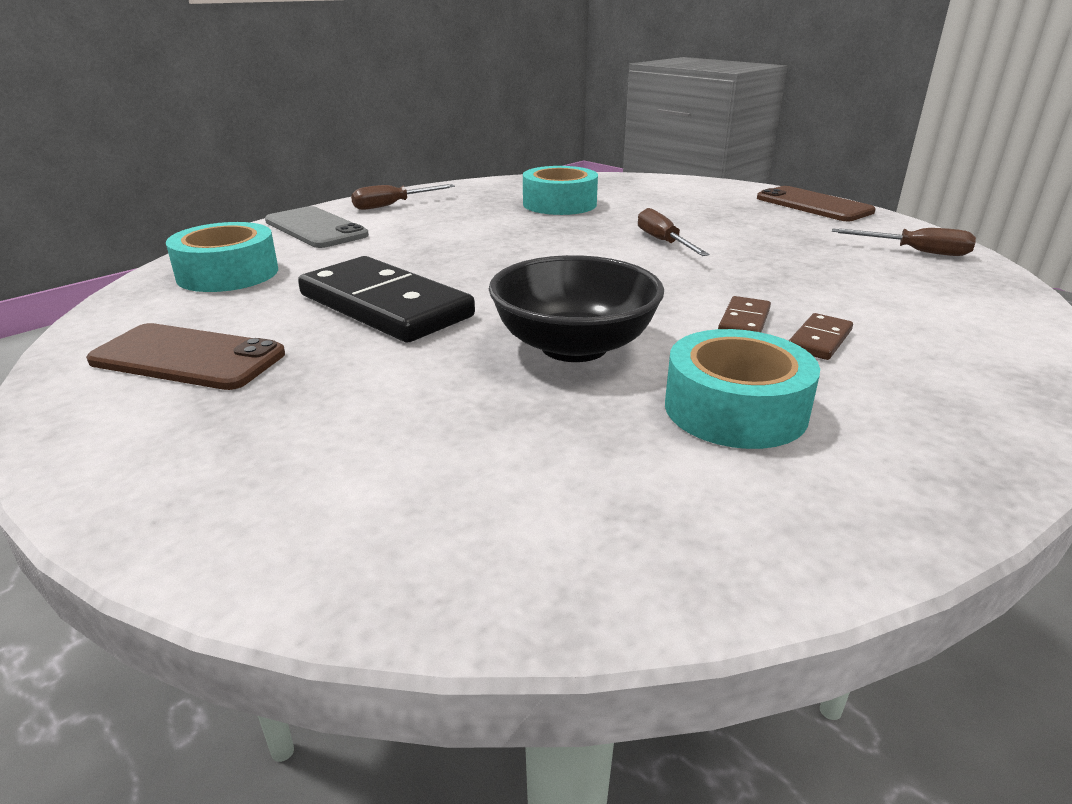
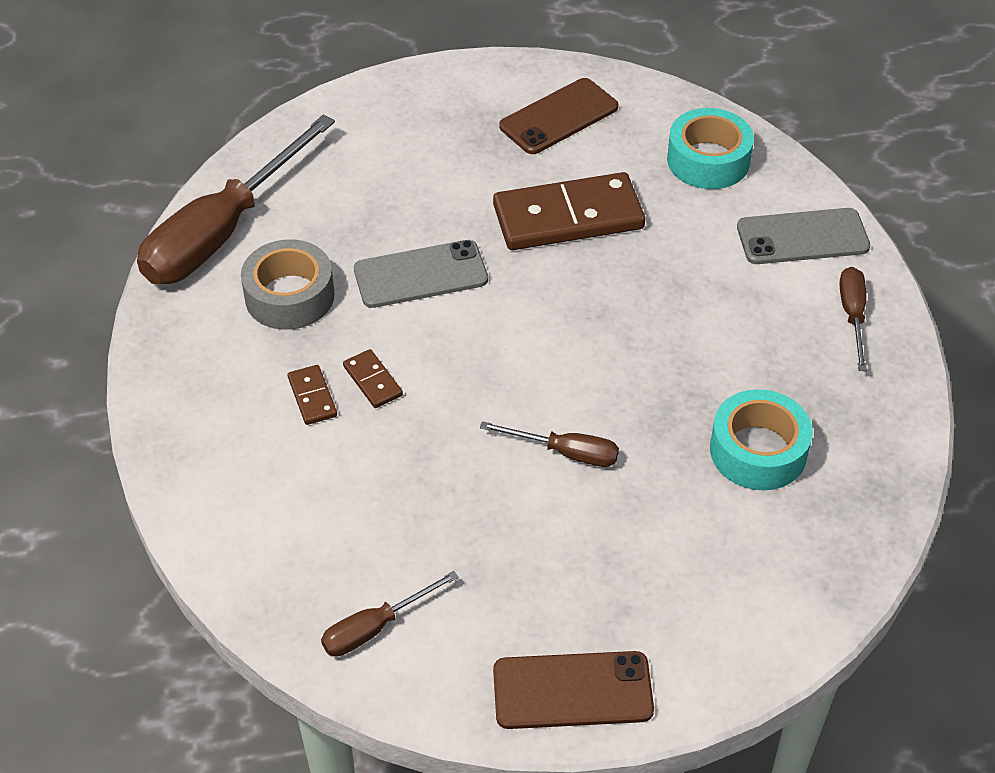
camera: 125 degrees right, 20 degrees up
(385, 306) = (568, 217): black domino -> brown domino
(574, 346) = (420, 274): black bowl -> grey phone
(729, 528) = (222, 231): none -> brown screwdriver
(735, 409) = (289, 296): turquoise tape -> grey tape

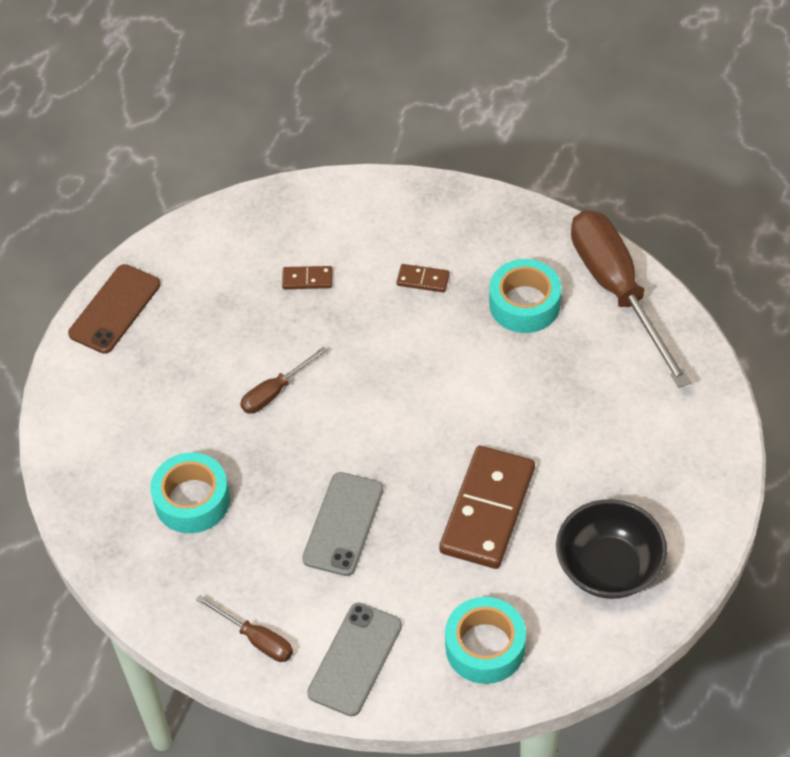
camera: 125 degrees right, 5 degrees up
(289, 296) = (524, 304): grey tape -> turquoise tape
(373, 381) = (413, 317): brown domino -> brown domino (307, 279)
(375, 627) = (228, 239): brown screwdriver -> none
(420, 274) = (492, 388): grey phone -> grey phone (343, 524)
(559, 117) = (609, 567): brown phone -> black bowl

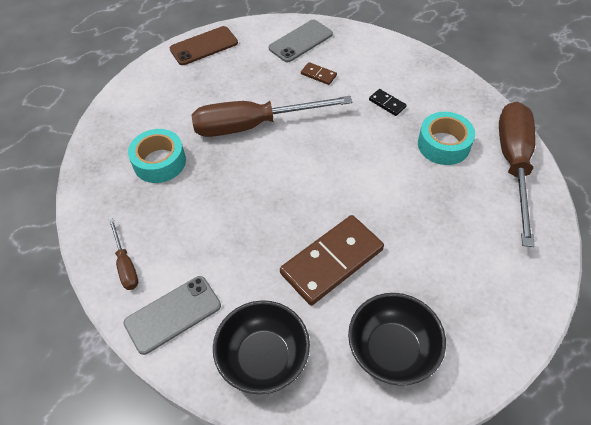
camera: 30 degrees right, 0 degrees up
(275, 392) = (254, 125): brown screwdriver -> brown screwdriver, size x2.17
(343, 524) = (233, 221): grey phone -> grey phone (301, 41)
(423, 280) = (387, 103): brown domino -> black domino
(485, 647) = (263, 358): turquoise tape -> black bowl

